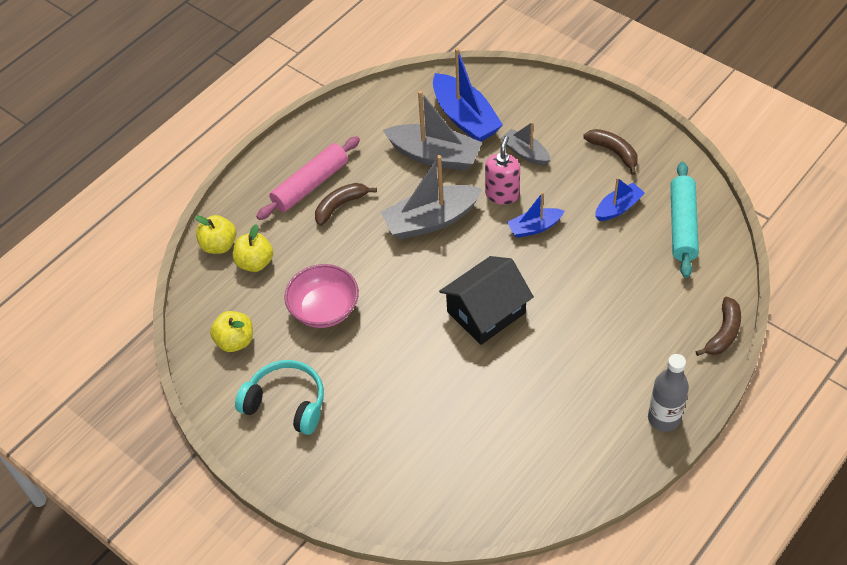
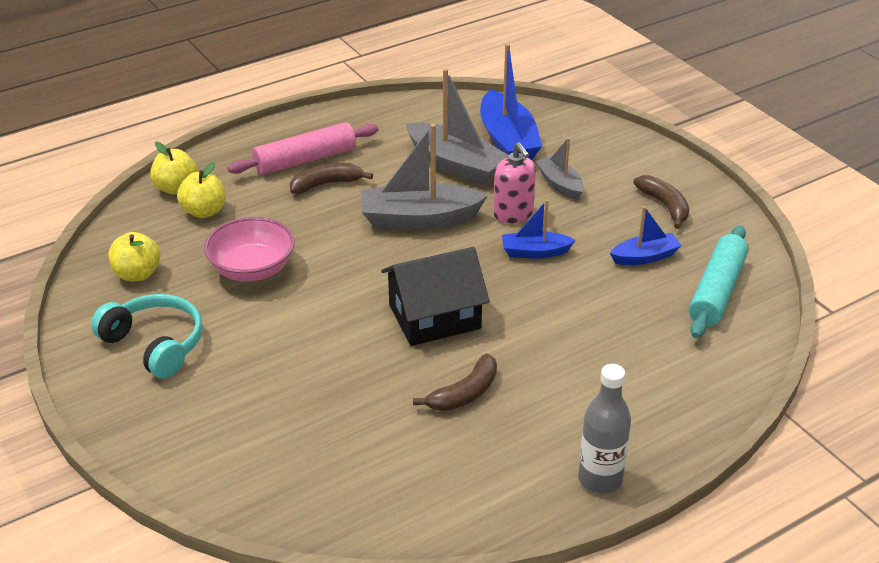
camera: 15 degrees right, 15 degrees down
(502, 194) = (513, 214): pink soap dispenser -> pink soap dispenser turned 120 degrees clockwise
(723, 333) = (720, 410): brown banana -> brown banana (464, 394)

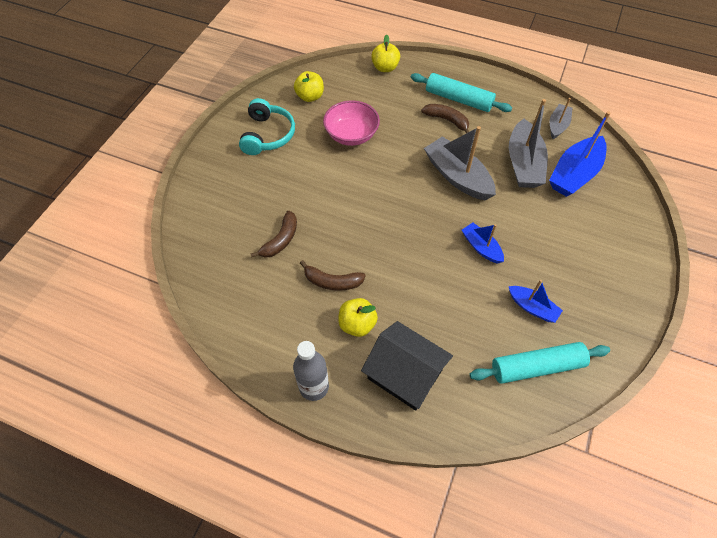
camera: 55 degrees right, 20 degrees up
(204, 211) = (377, 89): yellow apple -> yellow apple (357, 324)
(305, 160) = (458, 99): pink rolling pin -> turquoise rolling pin
(434, 316) = (382, 232): black house -> black house (405, 374)
(513, 214) = (506, 217): pink soap dispenser -> none
(560, 184) = (559, 224): grey boat -> grey boat (557, 125)
(665, 206) = (596, 292): brown banana -> brown banana (281, 240)

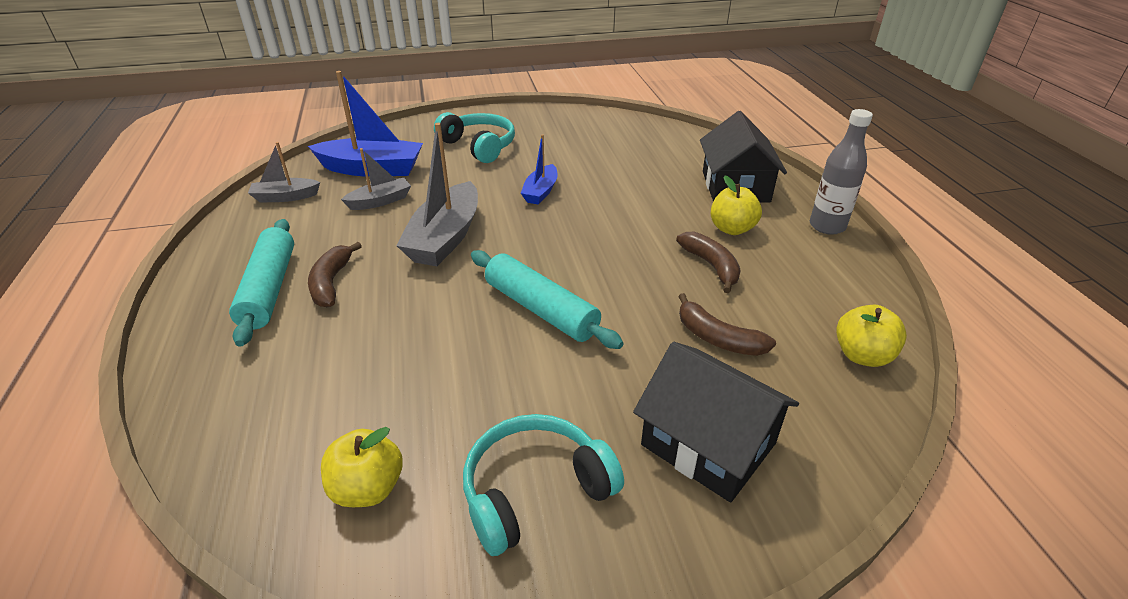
camera: 125 degrees left, 20 degrees down
(236, 193) = (708, 444): none -> black house
(281, 240) = (717, 338): brown banana -> brown banana turned 135 degrees counterclockwise
(351, 135) = (440, 369): pink bowl -> none
(385, 68) = (205, 413): yellow apple -> yellow apple (862, 355)
(523, 164) = (380, 201): grey boat -> grey boat, size x0.56
(532, 307) = (579, 151): blue boat -> none
(537, 367) = (635, 136): turquoise rolling pin -> turquoise rolling pin (541, 309)
(579, 247) = (479, 146): none -> turquoise headphones

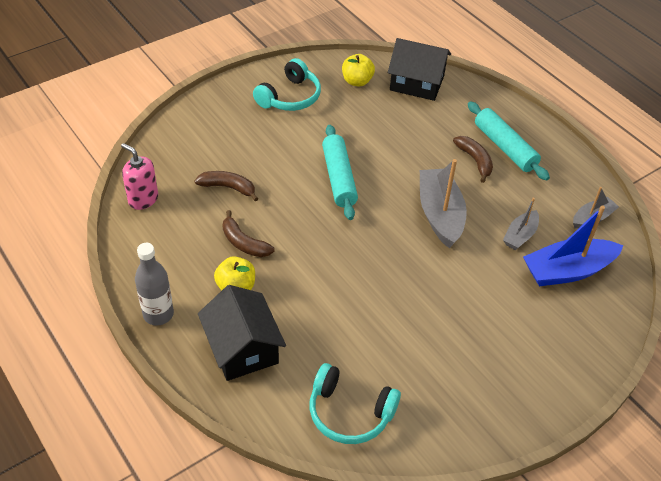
camera: 155 degrees right, 10 degrees up
(479, 146) = (510, 336): turquoise headphones -> turquoise headphones (349, 413)
(540, 192) = (407, 286): blue boat -> none
(541, 309) = (339, 178): turquoise rolling pin -> turquoise rolling pin turned 60 degrees clockwise
(708, 444) = (222, 132): black house -> black house (417, 83)
(862, 355) = (143, 199): yellow apple -> pink soap dispenser

